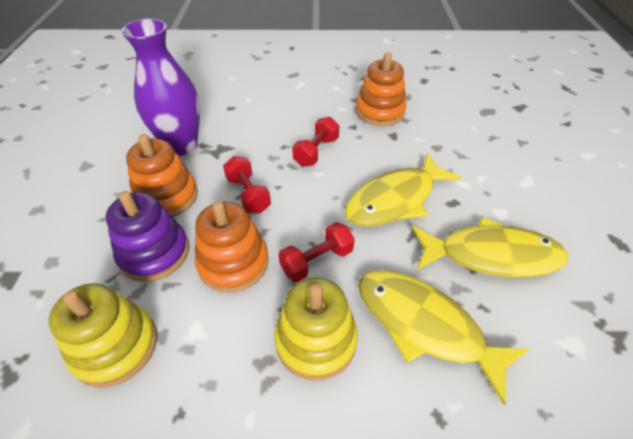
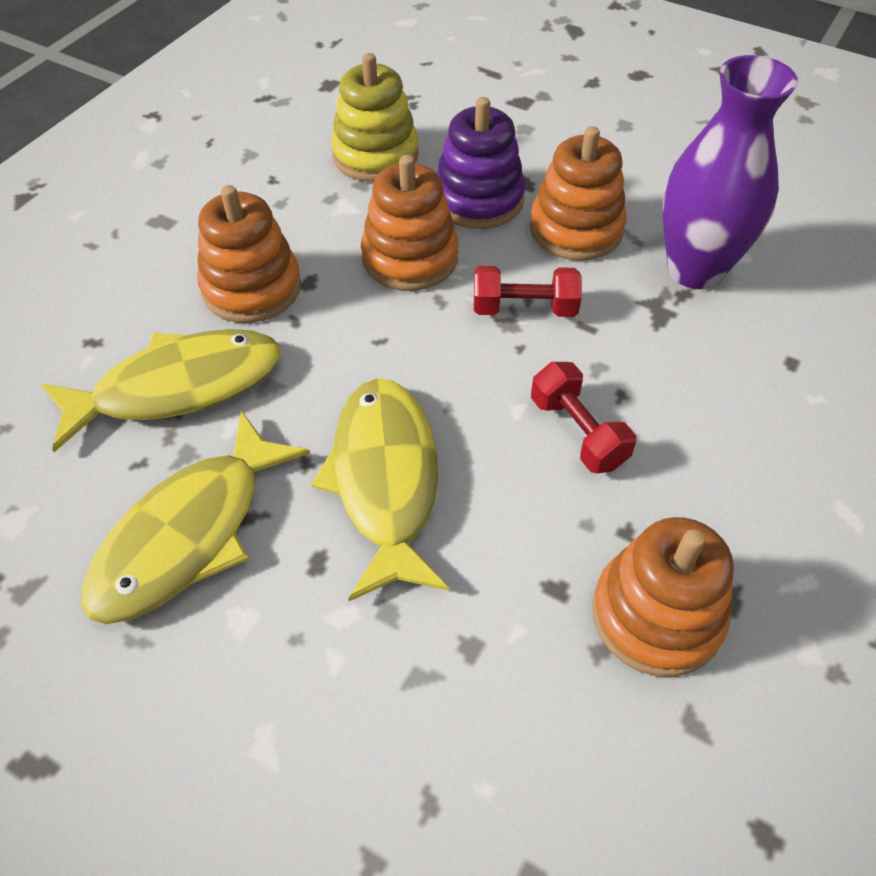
camera: 120 degrees right, 5 degrees up
(316, 340) = (252, 288): yellow stacking toy -> orange stacking toy
(317, 261) = (349, 332): red dumbbell -> none

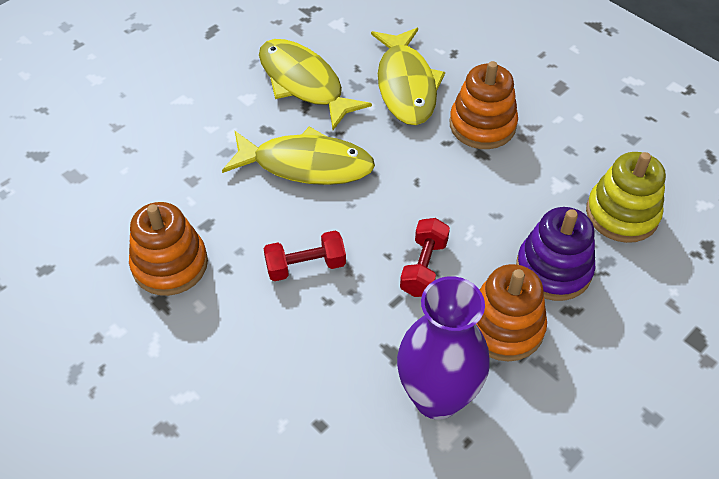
camera: 105 degrees right, 0 degrees up
(410, 258) = (493, 212): orange stacking toy -> none

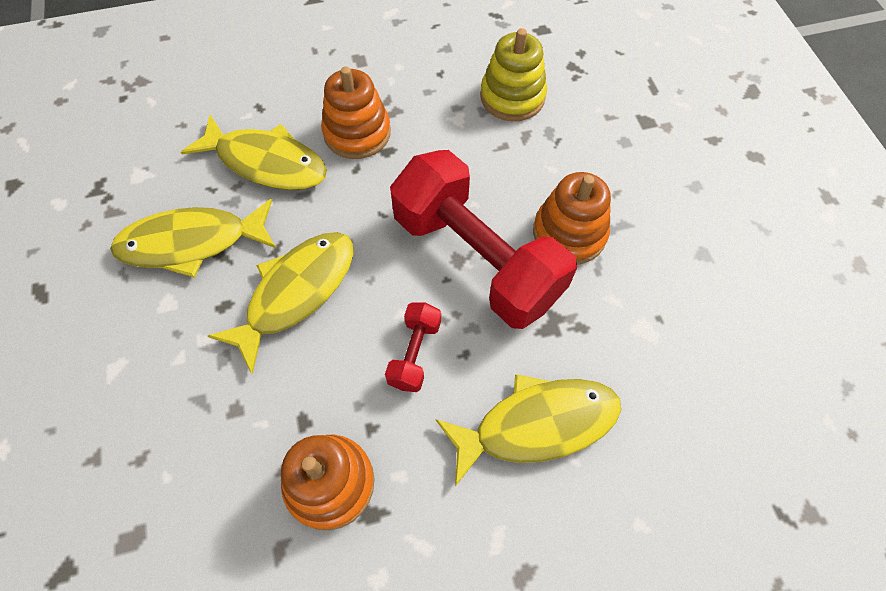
camera: 60 degrees left, 10 degrees up
(297, 382) = (537, 424): none -> yellow fish
(424, 267) = (476, 258): red dumbbell -> red dumbbell, size x2.35
(437, 397) = (609, 318): purple vase -> none
(553, 269) = (535, 169): purple stacking toy -> none

